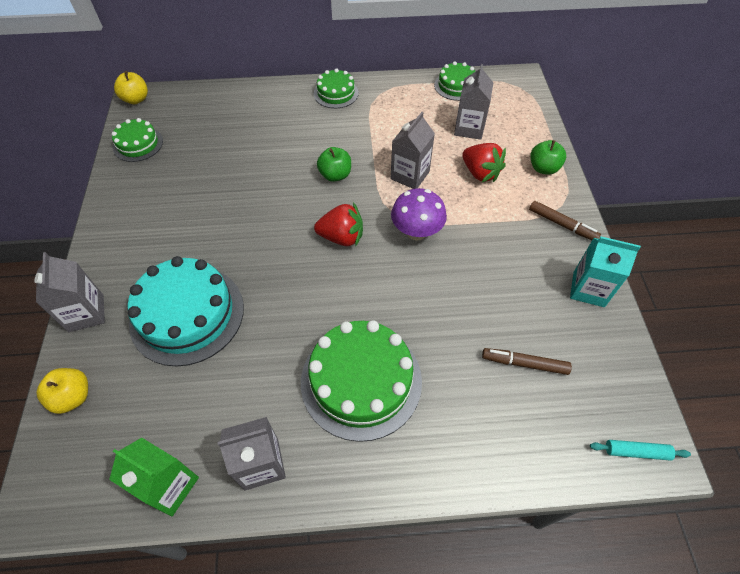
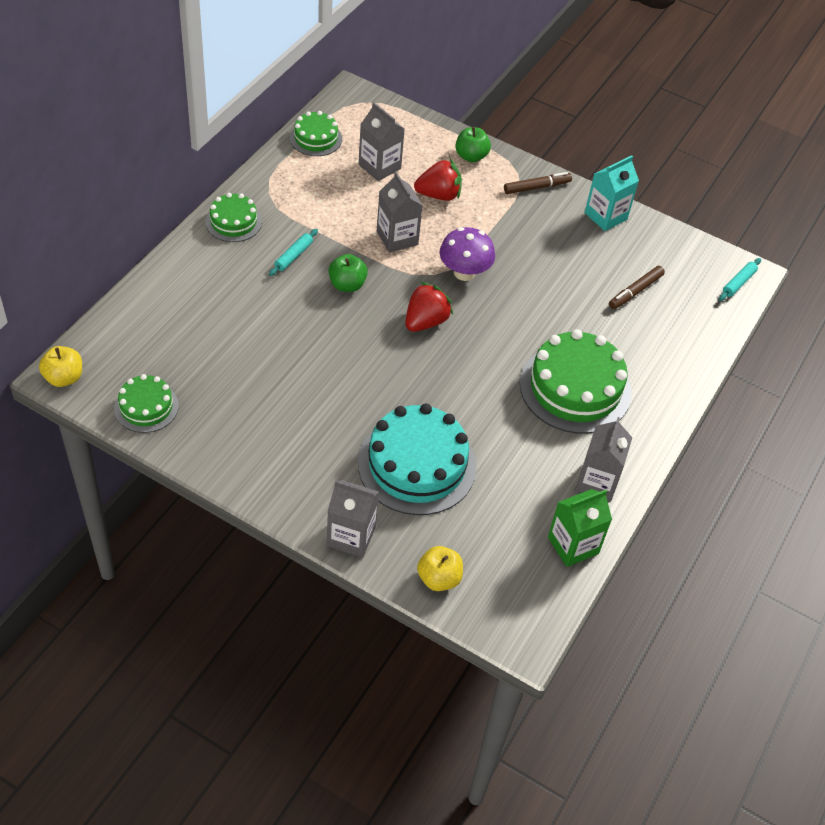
camera: 60 degrees left, 5 degrees down
(335, 135) = (293, 256): none -> turquoise rolling pin

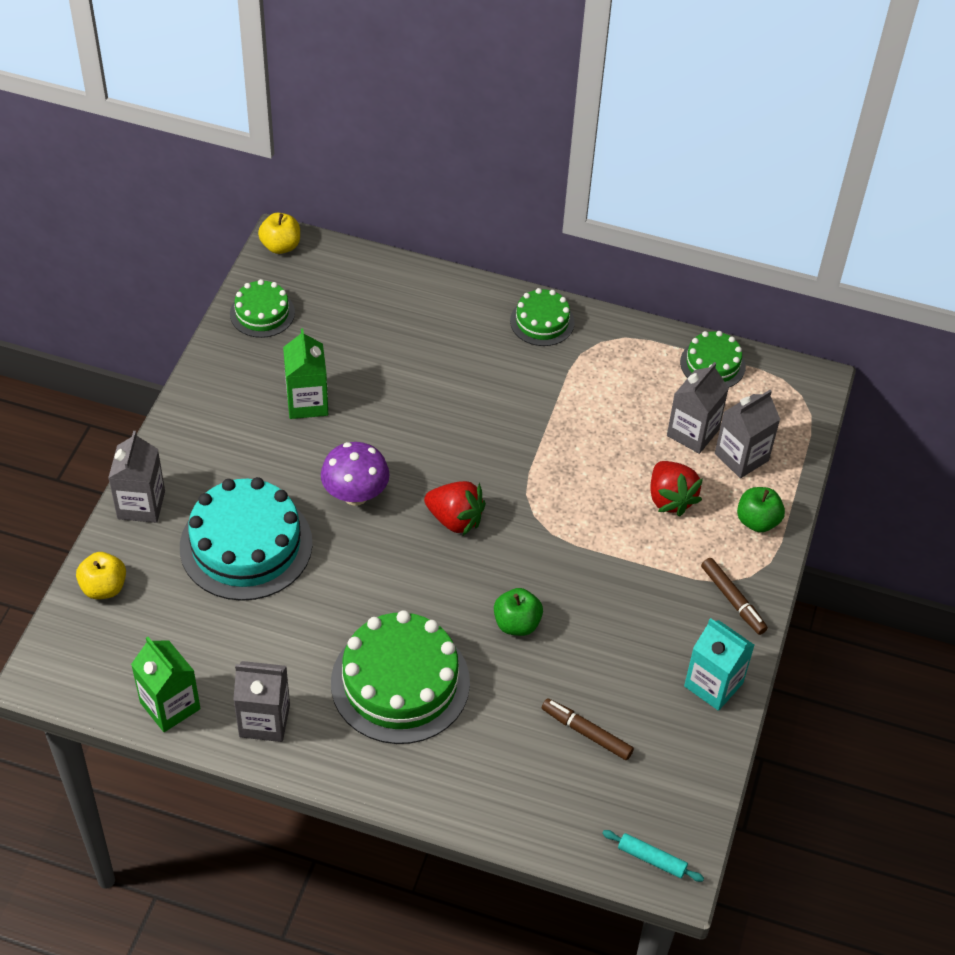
camera: 80 degrees right, 0 degrees up
(269, 393) = (307, 402): none -> green carton
(293, 256) = (511, 383): turquoise rolling pin -> none
(347, 285) = (485, 438): green apple -> green apple (517, 624)
(397, 238) = (578, 470): grey carton -> grey carton (741, 457)
(464, 273) = (547, 544): purple mushroom -> purple mushroom (355, 494)

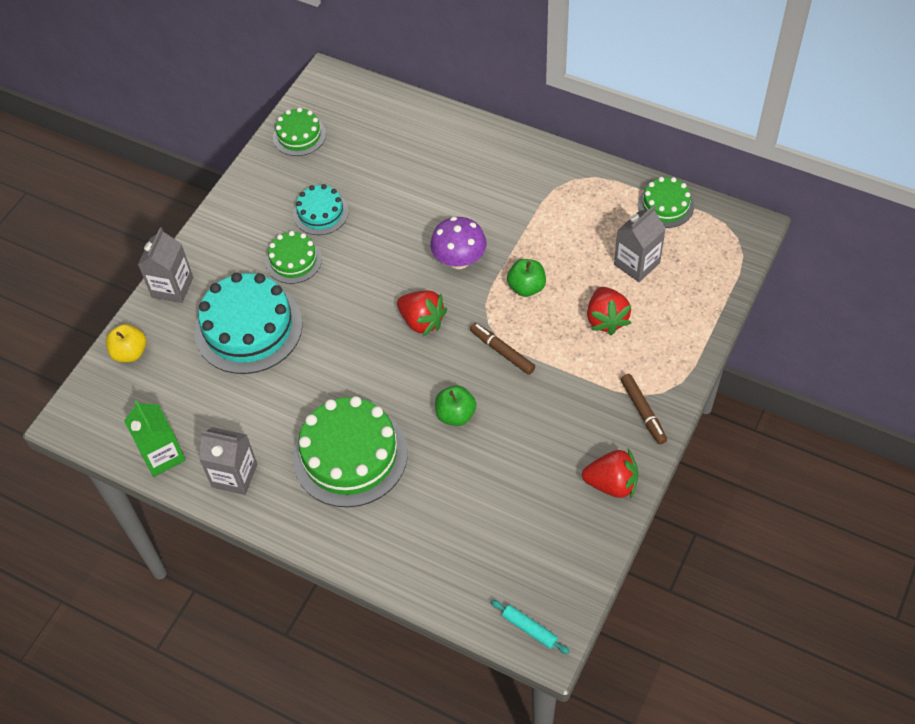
camera: 15 degrees right, 5 degrees up
(281, 246) = (325, 81): yellow apple -> none
(307, 402) = (320, 213): green carton -> turquoise cake
(355, 494) = (344, 293): purple mushroom -> purple mushroom (459, 260)
(542, 321) = (527, 158): green cake -> green cake (293, 260)
(586, 733) = (495, 514): brown marker -> brown marker (502, 351)
(713, 684) = (612, 484): turquoise carton -> red strawberry
(741, 457) = (675, 288): grey carton -> none
(757, 521) = (677, 345): green apple -> green apple (526, 287)

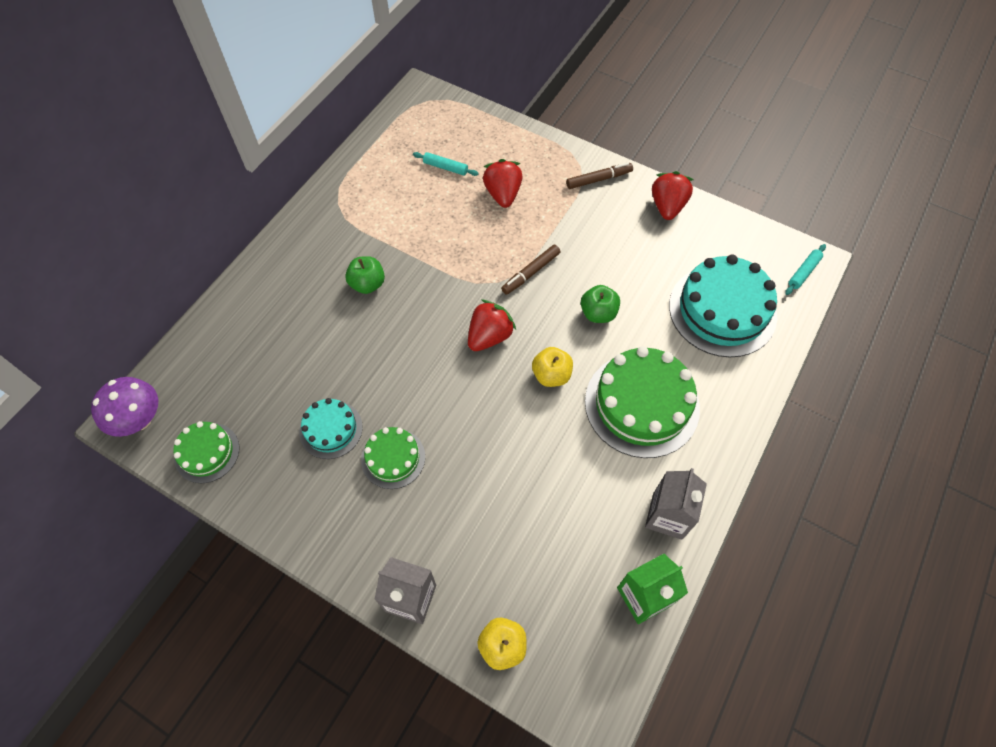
camera: 90 degrees left, 5 degrees up
(248, 328) = (480, 506): turquoise cake -> turquoise cake (722, 310)
(380, 375) = (551, 375): none -> yellow apple
(459, 260) = (419, 301): purple mushroom -> purple mushroom (139, 420)
(526, 287) = (460, 249): green apple -> green apple (367, 284)
(606, 319) = (503, 194): red strawberry -> red strawberry turned 90 degrees counterclockwise
(637, 264) = (445, 167): grey carton -> turquoise rolling pin
(665, 205) = (384, 141): green cake -> none

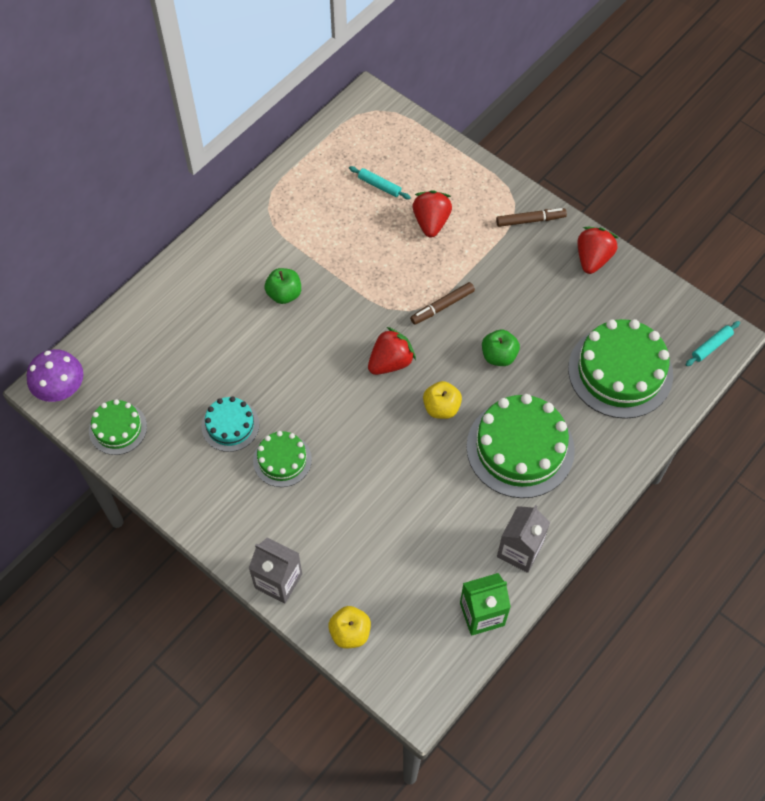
camera: 10 degrees right, 0 degrees up
(722, 310) = (620, 371): turquoise cake -> green cake

